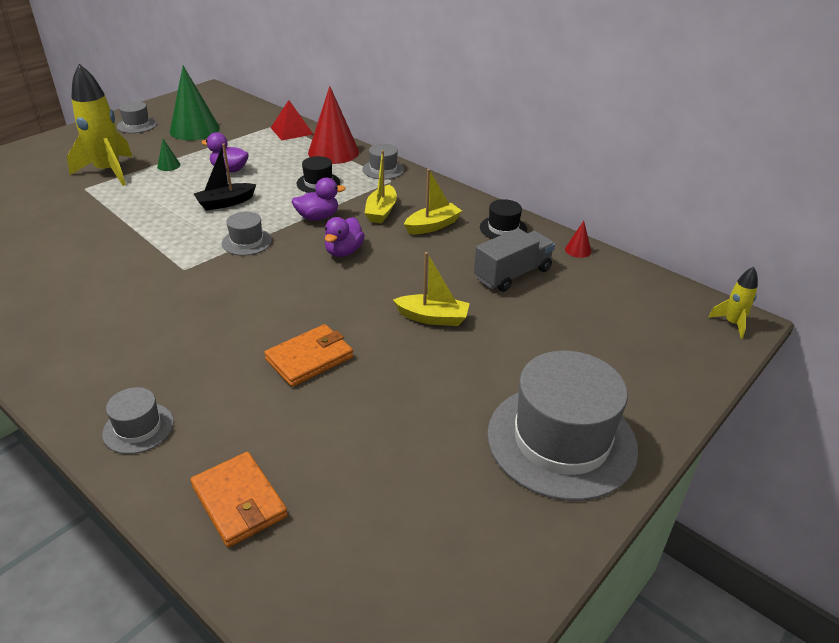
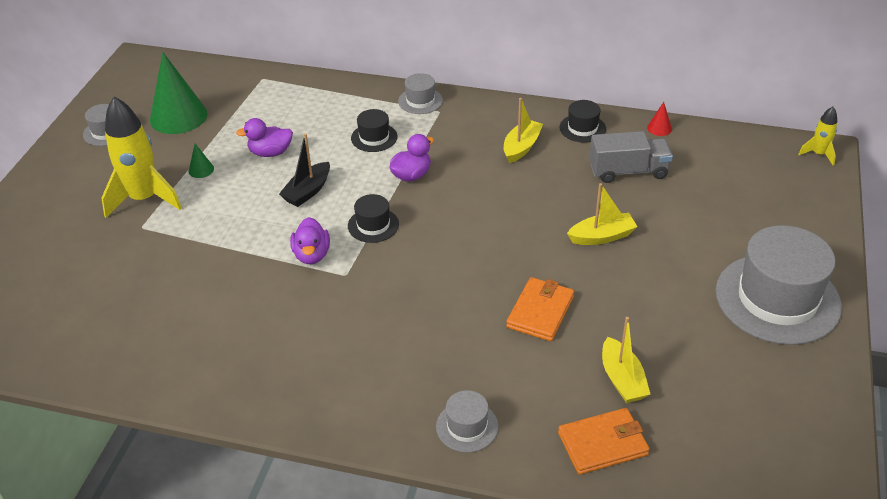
camera: 25 degrees left, 5 degrees up
(239, 501) = (602, 444): orange wallet -> orange wallet turned 45 degrees counterclockwise
(247, 242) = (373, 225): grey hat -> black hat
(291, 131) = (284, 84): red pyramid -> none
(333, 152) = (353, 96): red cone -> none
(343, 251) = (470, 202): purple duck -> purple duck (312, 255)
(381, 211) = (463, 148): yellow boat -> yellow boat (622, 379)
(512, 274) = (628, 171): grey truck -> grey truck turned 60 degrees clockwise

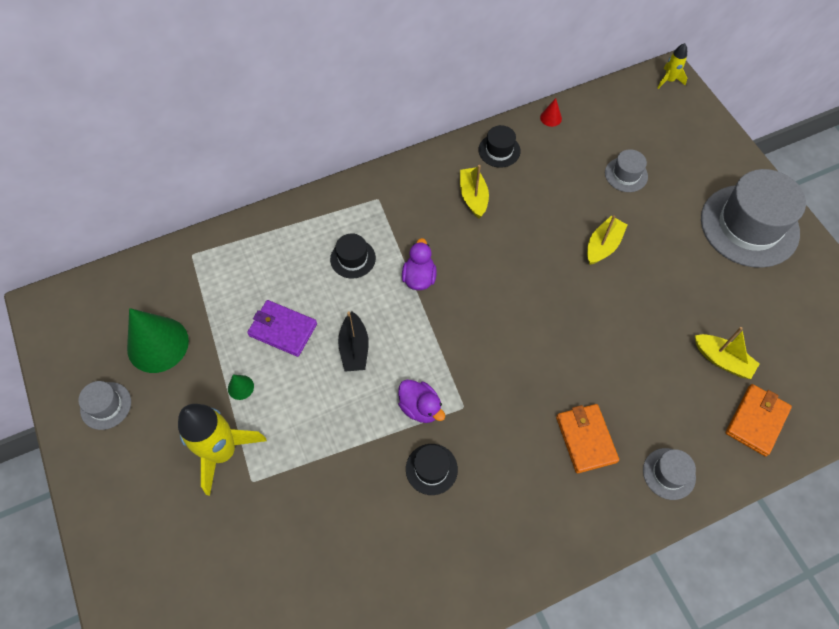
camera: 40 degrees left, 20 degrees up
(270, 153) = (283, 330): purple duck -> purple wallet
(373, 225) = (438, 346): black hat -> black hat (431, 469)
(420, 101) = (352, 197): grey hat -> grey hat (626, 174)
(540, 312) = (624, 341): orange wallet -> orange wallet (585, 439)
(628, 171) = (566, 173): grey truck -> none

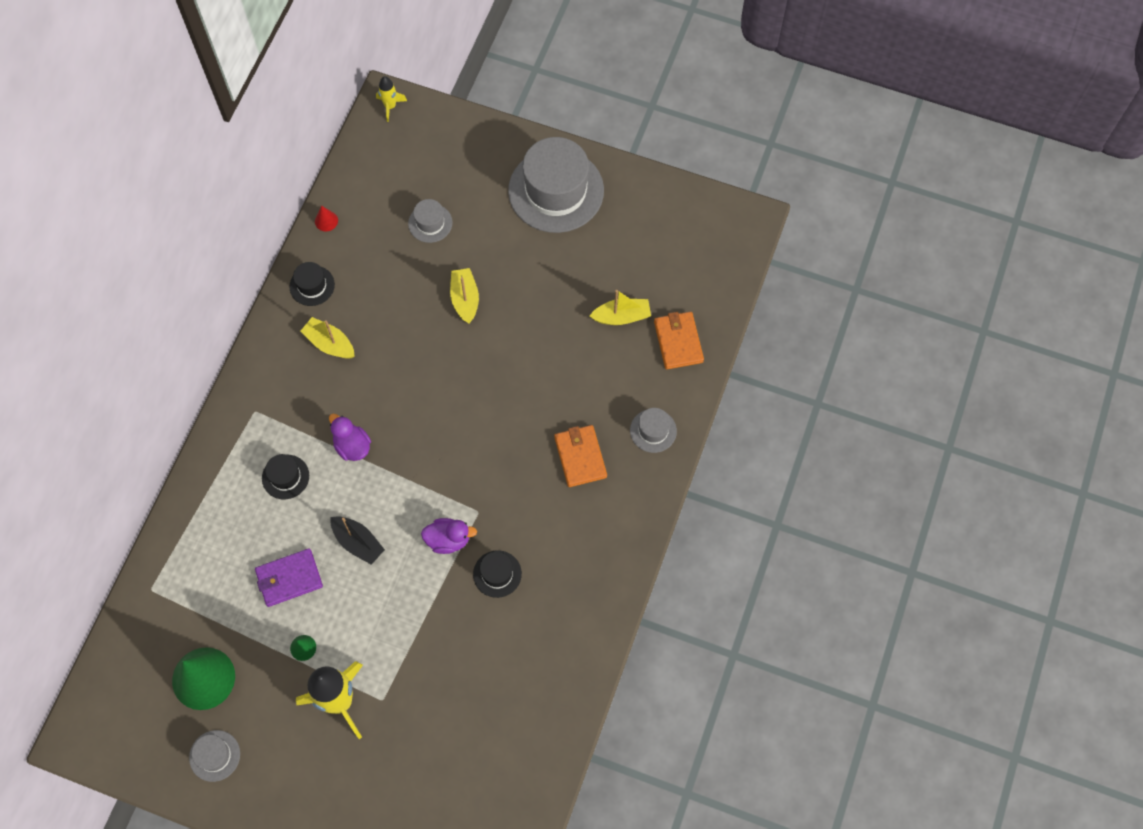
camera: 45 degrees left, 5 degrees up
(585, 439) = (580, 457): orange wallet -> orange wallet turned 45 degrees clockwise

